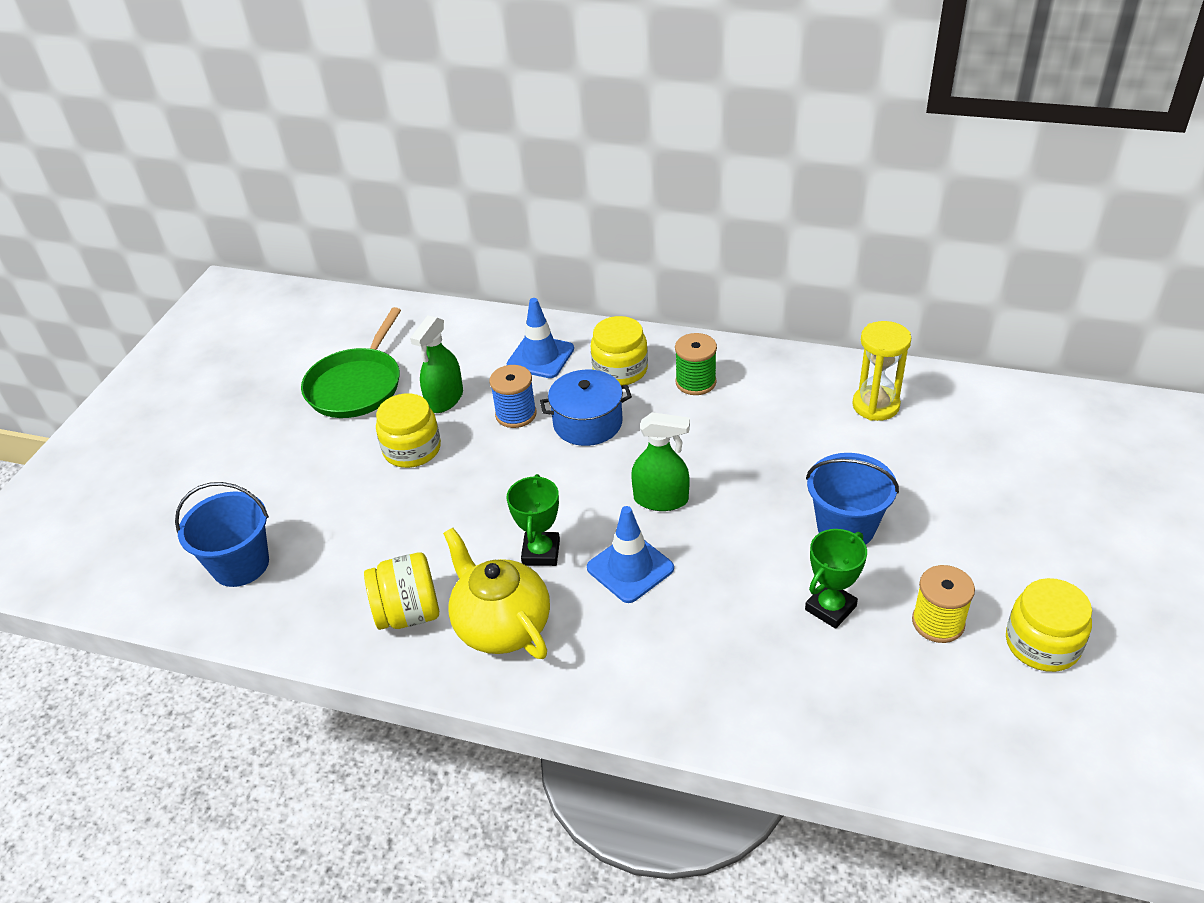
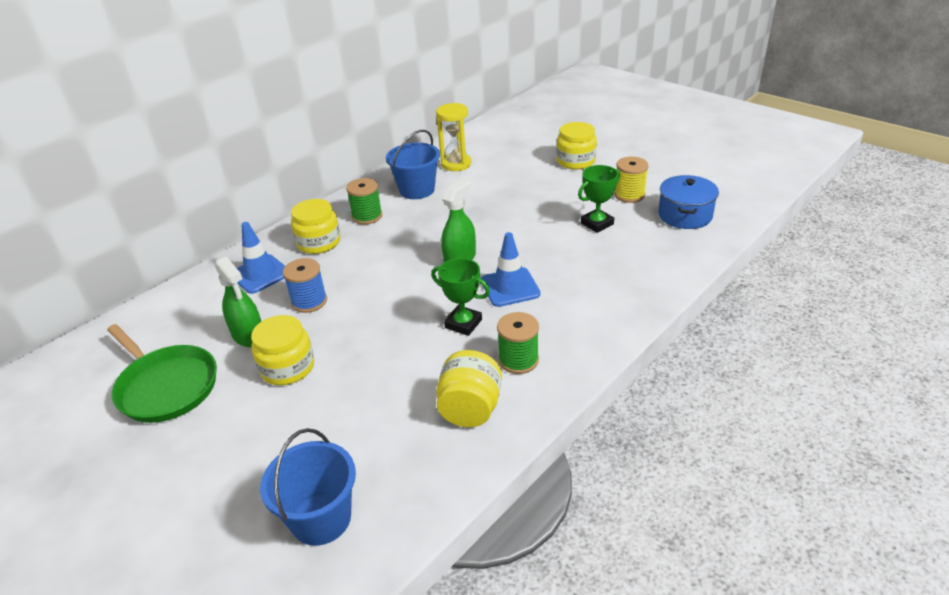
camera: 65 degrees left, 5 degrees down
(501, 625) = (518, 360): yellow teapot -> green spool
(587, 423) = (356, 270): blue pot -> blue pot (685, 215)
(830, 608) = (597, 223): green trophy -> green trophy turned 75 degrees clockwise
(846, 527) = (541, 201): blue bucket -> blue bucket (417, 190)
(1042, 644) = (661, 172): yellow jar -> yellow jar (575, 161)

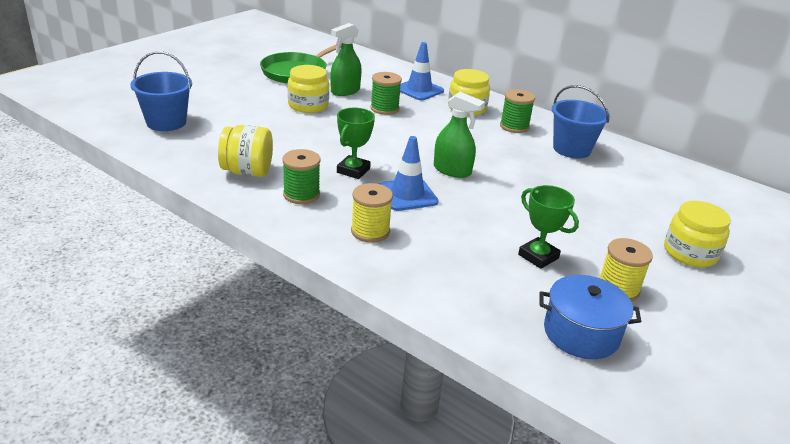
camera: 80 degrees right, 5 degrees down
(309, 301) = (384, 108): blue spool -> green spool
(456, 164) = (637, 170): yellow hourglass -> none
(580, 310) = (370, 231): none -> yellow spool

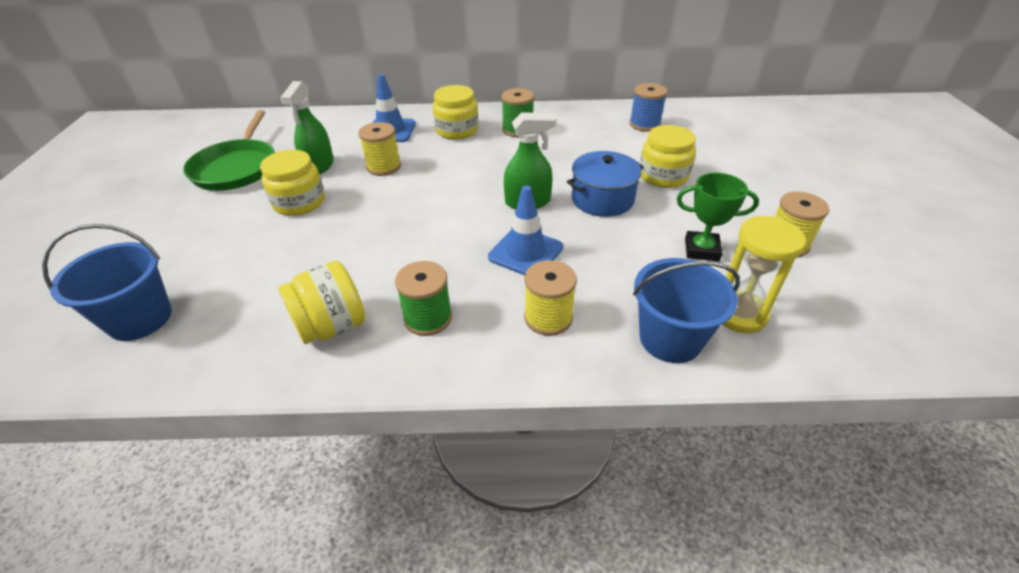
camera: 35 degrees left, 10 degrees up
(353, 170) = (442, 255): green trophy -> none
(384, 108) = (384, 167): green spool -> yellow spool
(503, 299) = (739, 314): none -> yellow hourglass
(571, 149) = (586, 130): blue bucket -> blue bucket (670, 338)
(581, 333) = (825, 305): blue pot -> blue pot (602, 199)
(631, 167) = (644, 124): none -> blue spool
(690, 253) = (776, 180): yellow jar -> yellow jar (663, 176)

